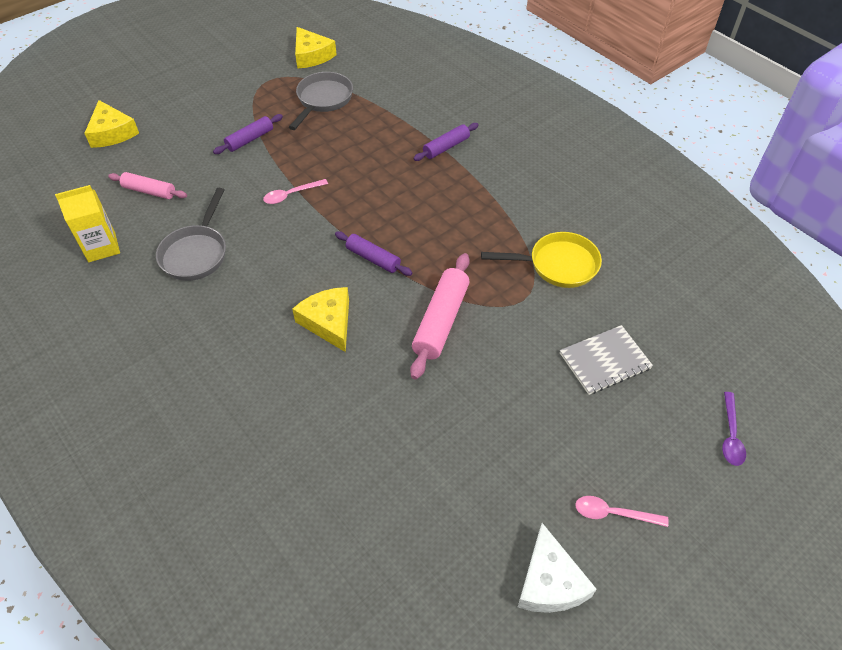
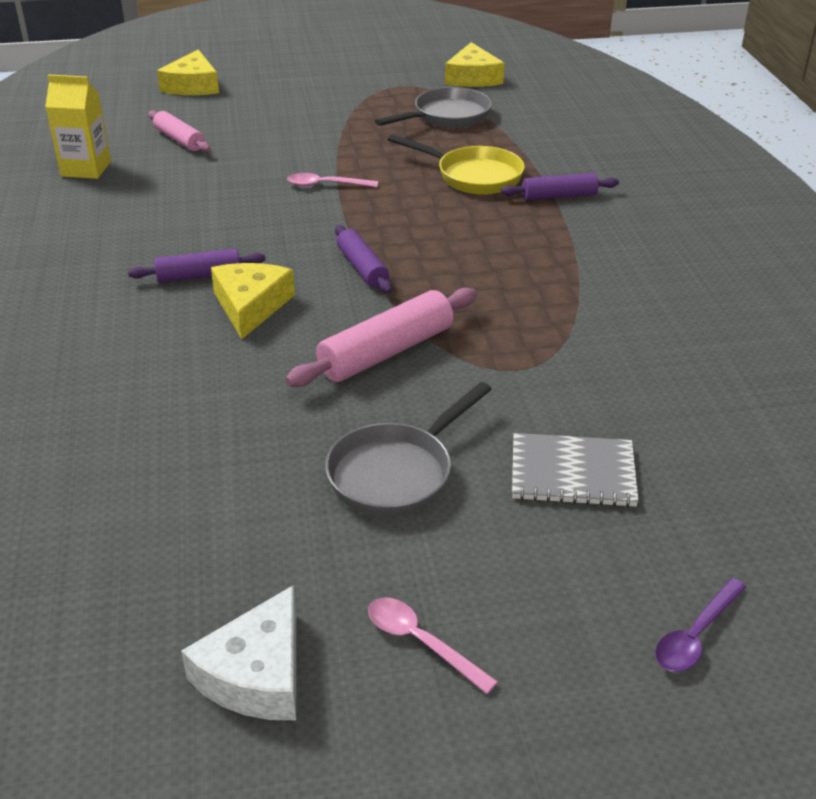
camera: 30 degrees right, 15 degrees down
(196, 253) = (172, 202): grey pan -> grey pan (397, 473)
(250, 139) = (329, 128): purple rolling pin -> purple rolling pin (199, 276)
(557, 265) = (601, 351): yellow pan -> yellow pan (473, 176)

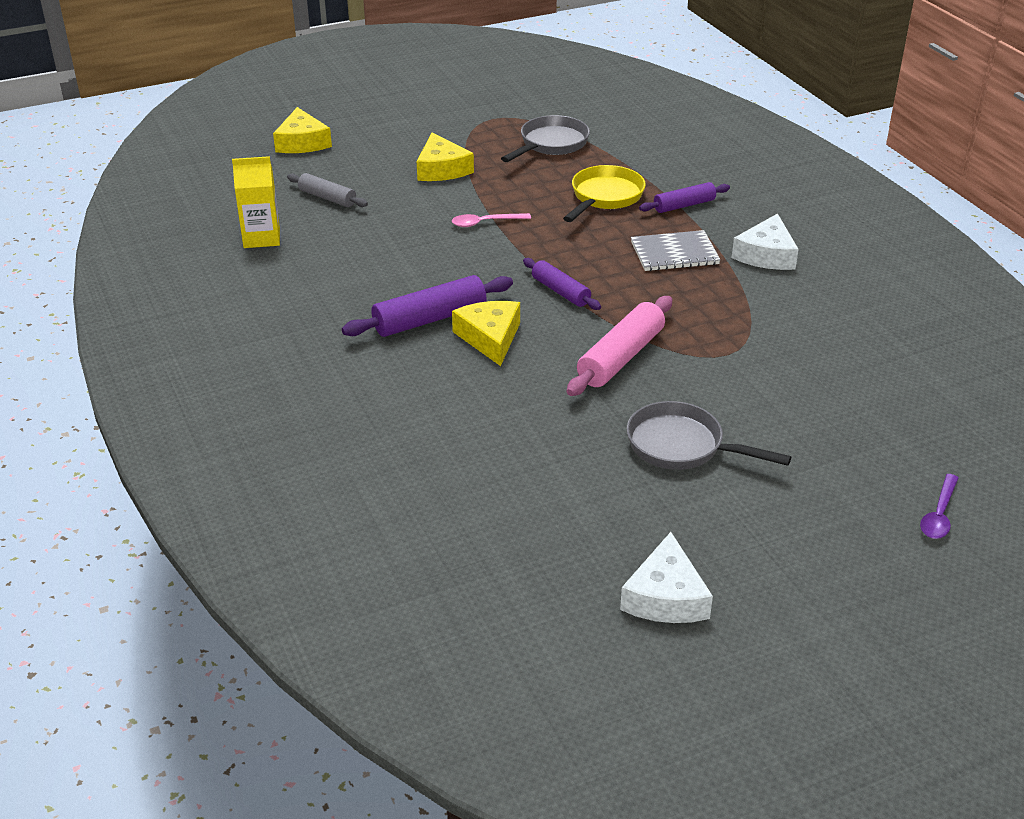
camera: 15 degrees left, 0 degrees up
(179, 140) = (327, 198): pink rolling pin -> grey rolling pin
(199, 276) = (430, 319): purple rolling pin -> purple rolling pin, size x1.59
(397, 473) = (682, 446): grey pan -> grey pan turned 90 degrees clockwise
(421, 642) = (764, 555): pink spoon -> none
(472, 78) = (551, 102): yellow cheese -> yellow cheese (442, 169)
(473, 176) = (604, 197): yellow pan -> yellow pan turned 75 degrees counterclockwise
(572, 473) = (806, 423): grey notebook -> grey notebook (674, 253)
(628, 262) = (766, 255): none -> white cheese

